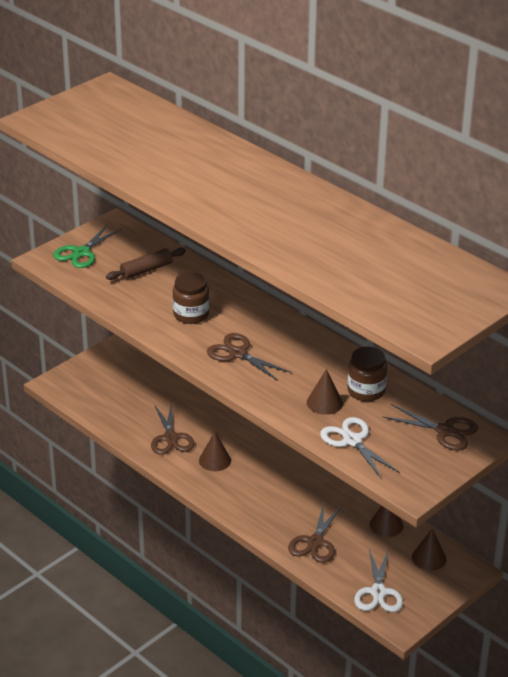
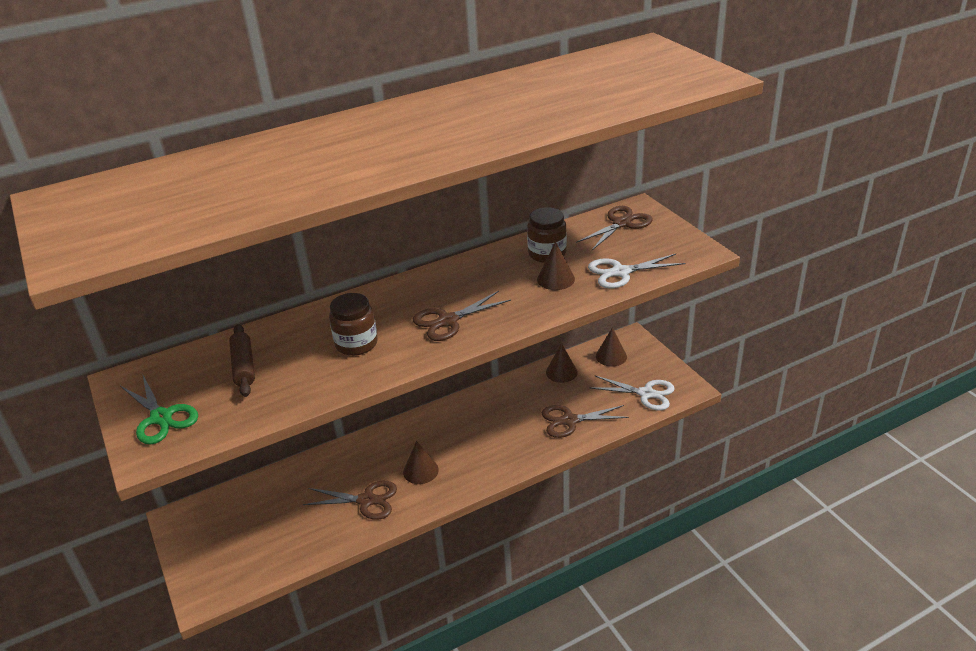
camera: 70 degrees left, 0 degrees up
(315, 542) = (569, 420): brown scissors -> brown scissors turned 135 degrees clockwise

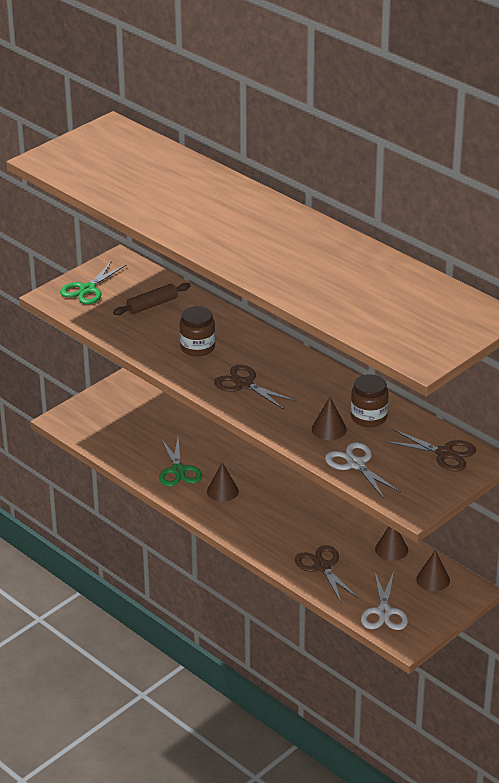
camera: 70 degrees right, 0 degrees up
(366, 500) = (178, 470): brown scissors -> green scissors

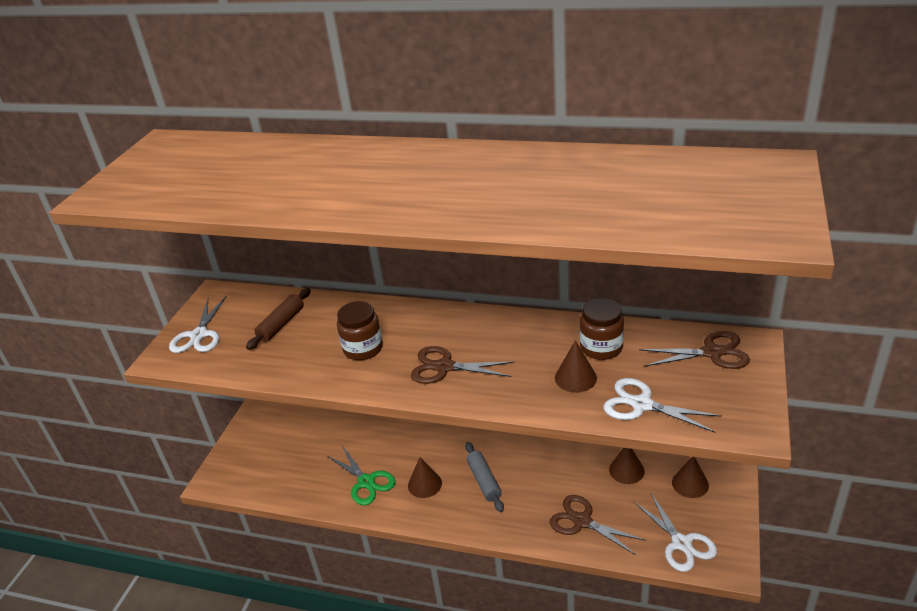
camera: 25 degrees left, 0 degrees up
(87, 289) = (199, 335): green scissors -> white scissors
(271, 508) = (484, 481): none -> grey rolling pin

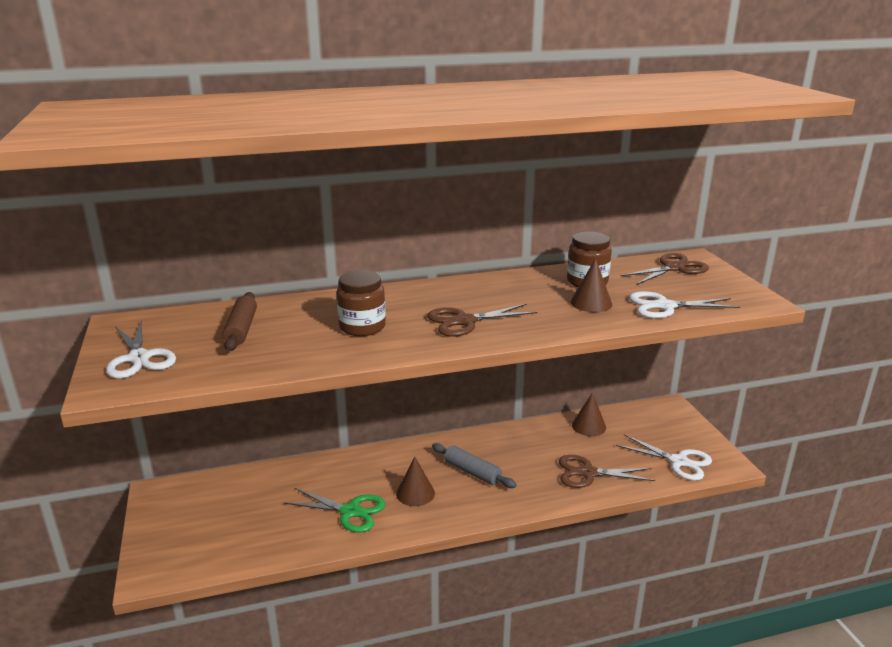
camera: 35 degrees left, 10 degrees down
(690, 483) = (645, 420): brown cone -> none

